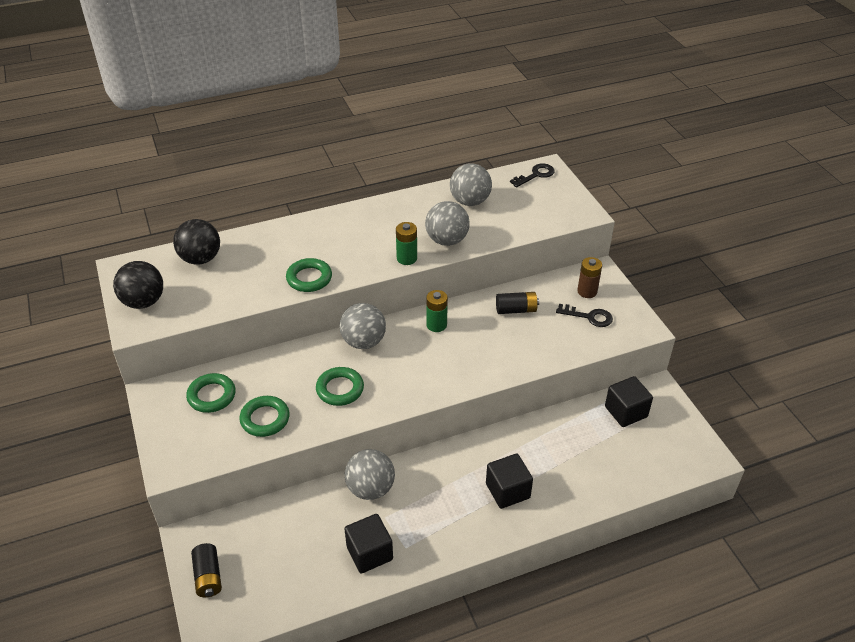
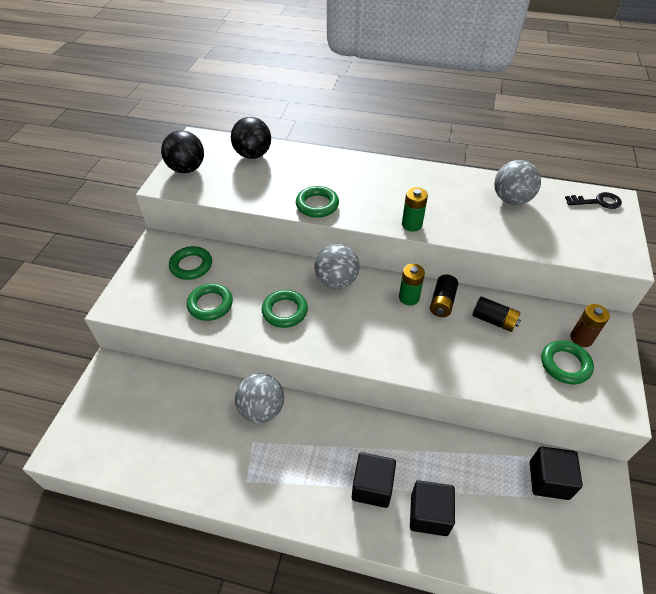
camera: 35 degrees right, 5 degrees up
(208, 576) = (95, 406): black battery -> black battery (442, 302)
(369, 553) = (215, 466): black cube -> black cube (429, 514)
(447, 240) = (461, 224): grey ball -> none
(589, 317) = (565, 364): black key -> green ring

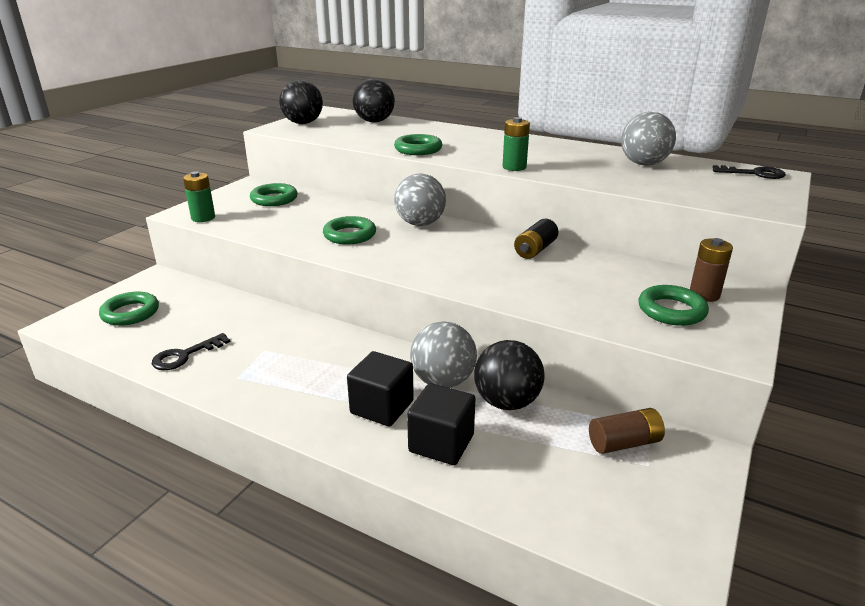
camera: 15 degrees right, 20 degrees down
(191, 465) = (185, 355): none -> black key
(210, 304) = (275, 222): green ring -> green ring (130, 313)
(261, 409) = (290, 328): grey ball -> grey ball (443, 381)
(409, 297) = (497, 242): green battery -> green battery (203, 218)
(458, 457) = (506, 402): none -> black ball
(494, 320) = (593, 269): black battery -> none
(548, 480) = (624, 443): black cube -> brown battery

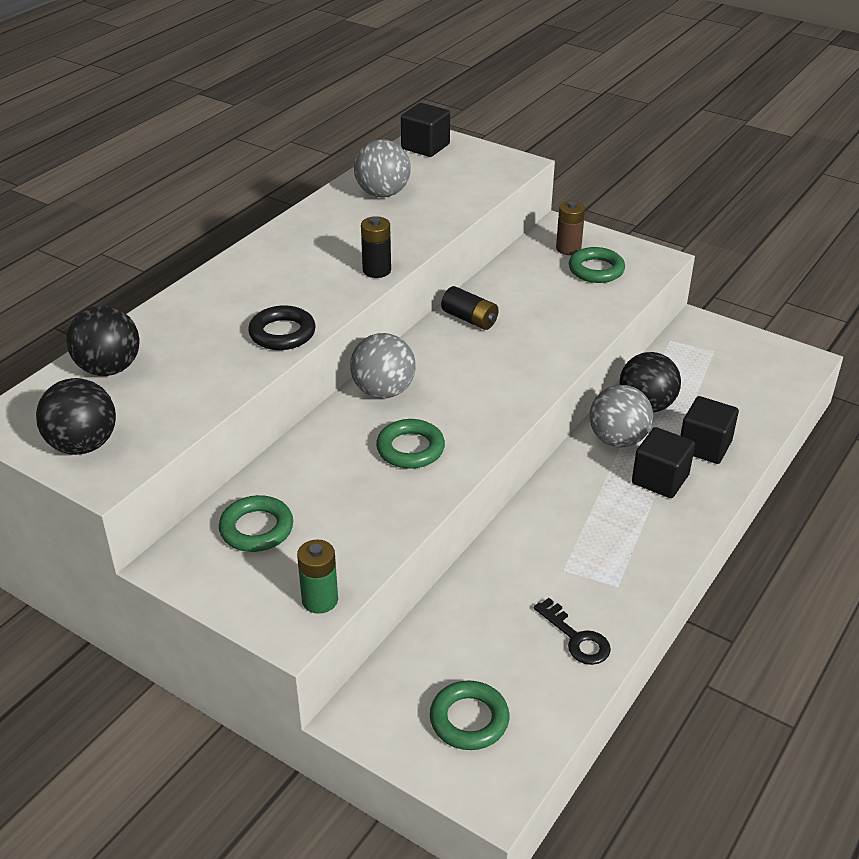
camera: 85 degrees left, 10 degrees up
(418, 149) = (282, 333): green ring -> black ring
(514, 167) = (377, 270): green battery -> black battery
(624, 443) = (691, 356): brown battery -> none
(754, 174) = (425, 147): black key -> black cube

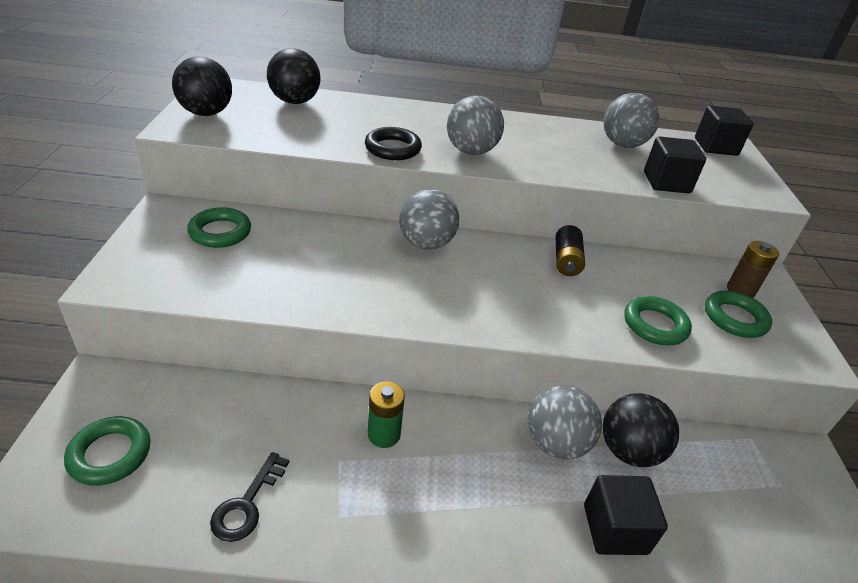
camera: 55 degrees right, 0 degrees up
(320, 600) = (150, 286): green battery -> green battery (384, 434)
(326, 286) = (471, 151): none -> grey ball
(377, 270) = (518, 167): black battery -> none
(410, 449) = (365, 278): green ring -> green ring (655, 325)
(660, 479) = (527, 502): black cube -> black cube (666, 182)

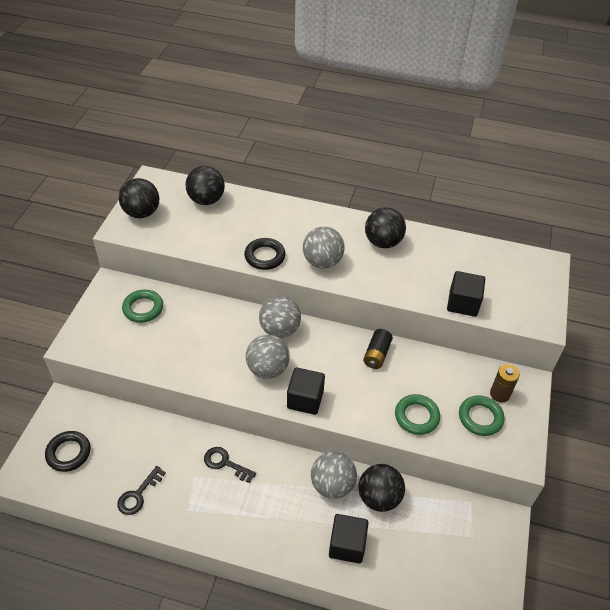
camera: 15 degrees right, 10 degrees up
(110, 454) = (68, 453): green ring -> black ring
(384, 434) = (225, 463): green battery -> black key
(536, 133) = (383, 242): none -> black ball
(623, 144) = (449, 258): grey ball -> grey ball (267, 369)
(715, 147) = (531, 264): black cube -> black cube (305, 399)

